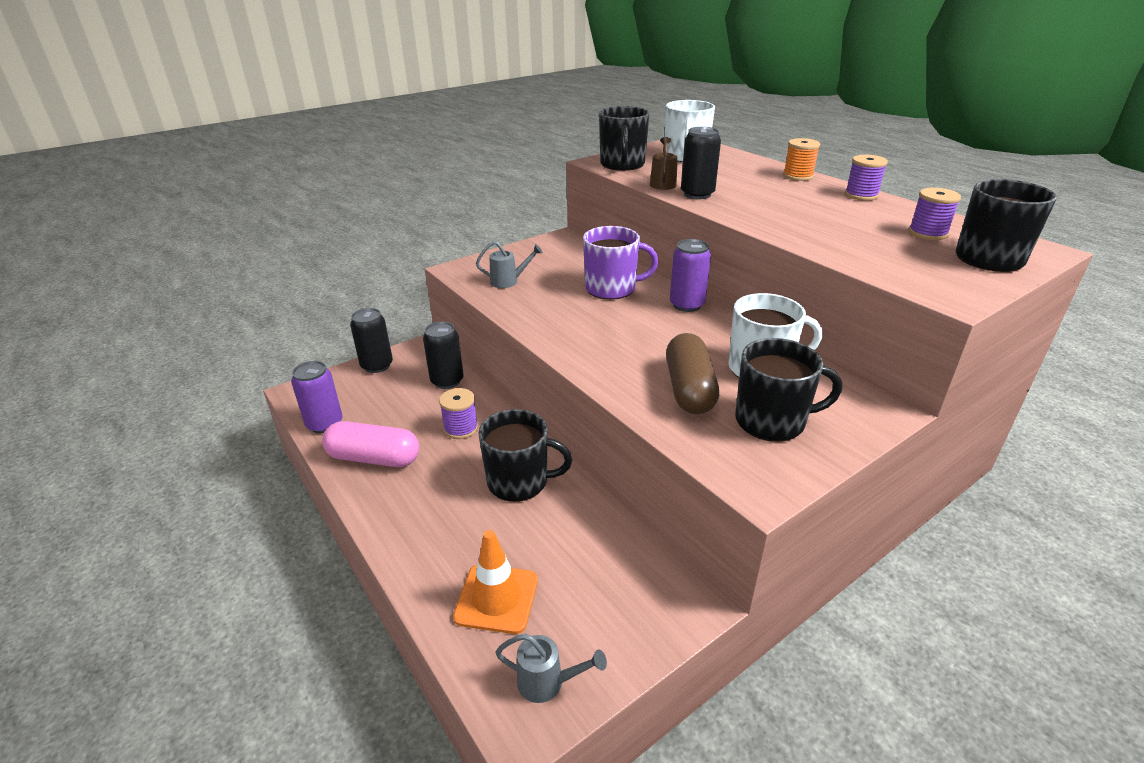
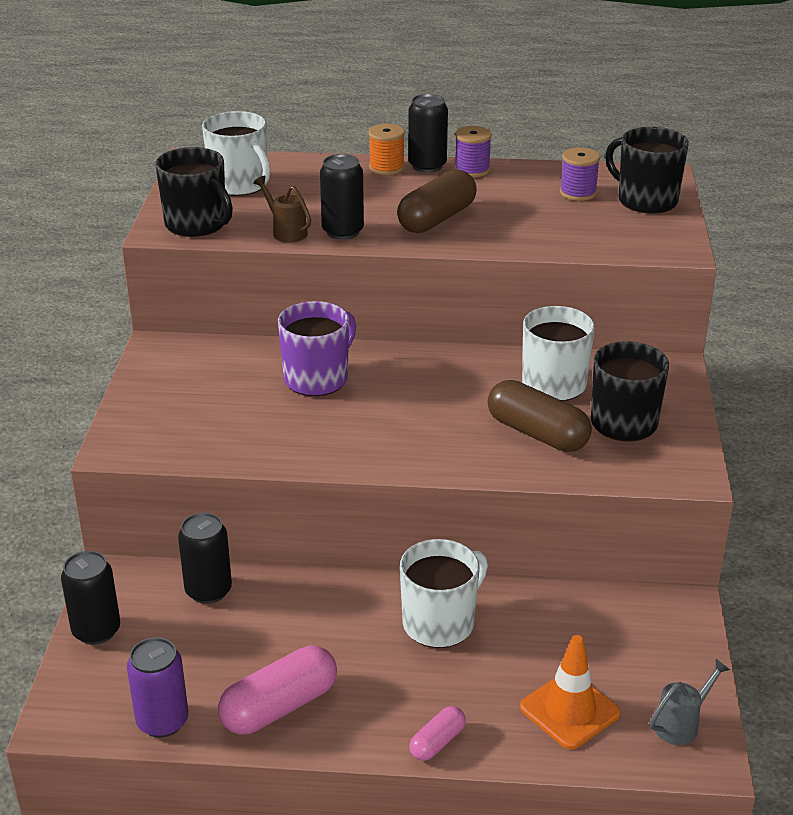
camera: 50 degrees left, 0 degrees up
(400, 544) = (437, 742): none -> pink capsule
(461, 428) = (309, 621): purple spool -> none
(508, 281) = (202, 430): grey watering can -> none
(519, 482) = (440, 623): black mug -> white mug
(687, 305) = (410, 358): purple can -> none
(775, 209) = (437, 219): none -> brown capsule
(830, 183) = (427, 166): none -> black can

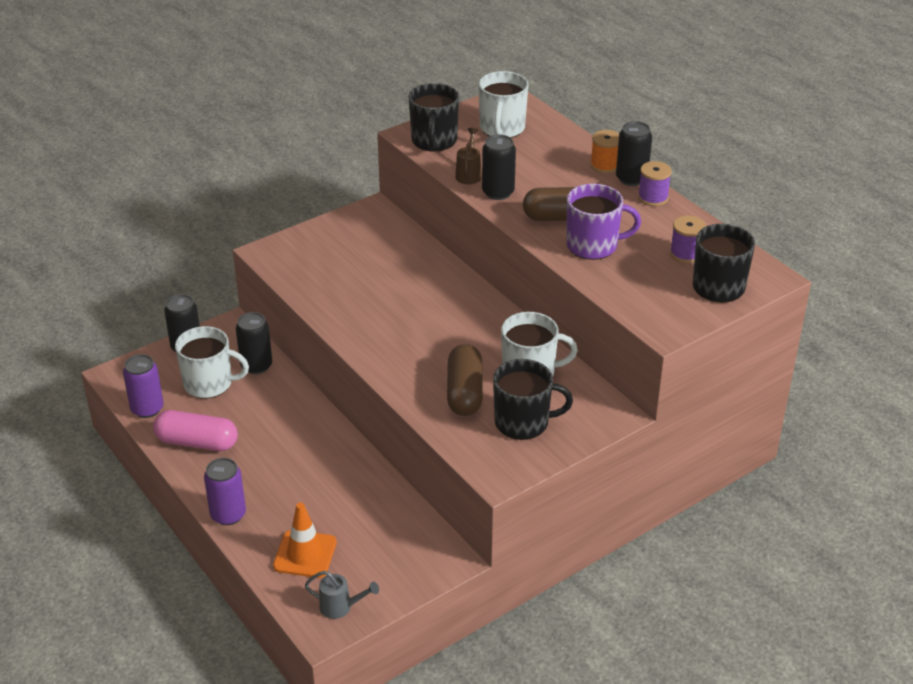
camera: 50 degrees right, 5 degrees up
(317, 378) = (415, 281): purple mug -> purple mug (593, 245)
(437, 742) = (228, 514): pink capsule -> purple can
(440, 623) = (323, 465): white mug -> white mug (209, 383)

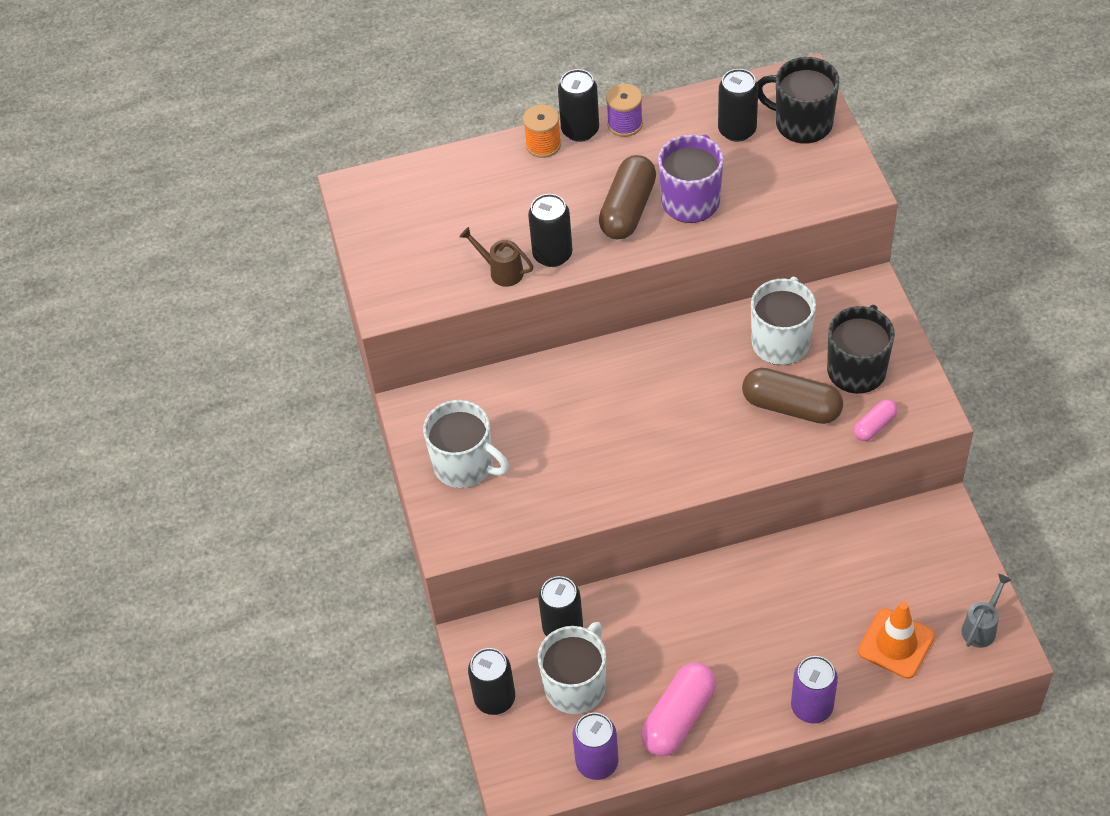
camera: 65 degrees left, 15 degrees up
(434, 141) = (413, 286): black mug -> none
(467, 444) = (874, 426): none -> pink capsule
(502, 128) = (419, 214): white mug -> white mug (464, 465)
(685, 253) = (737, 130): purple spool -> black can

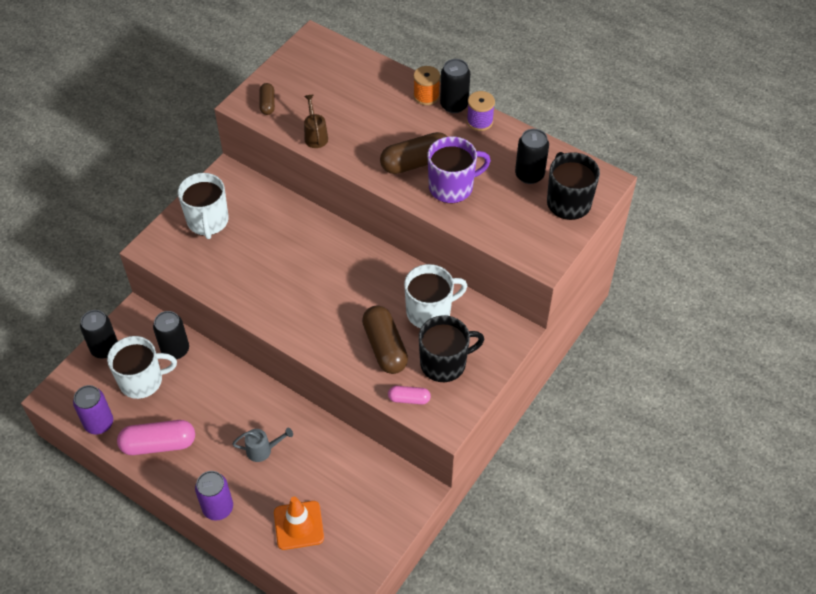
camera: 45 degrees right, 0 degrees up
(408, 286) = (267, 104): none -> brown capsule
(552, 254) = (349, 150): black can -> none
(981, 628) = (348, 566): grey watering can -> grey watering can (263, 450)

